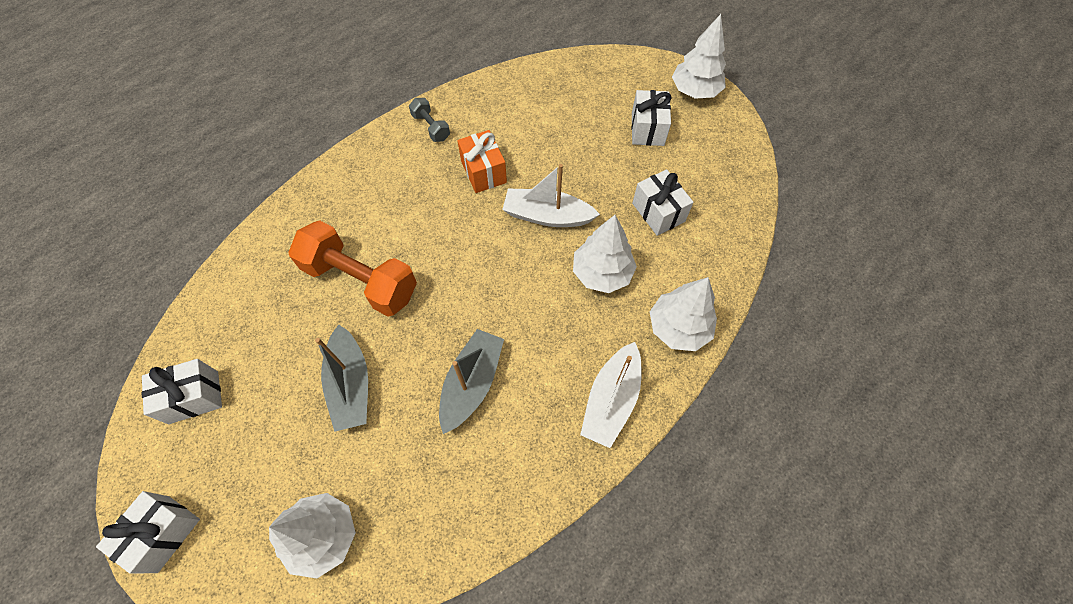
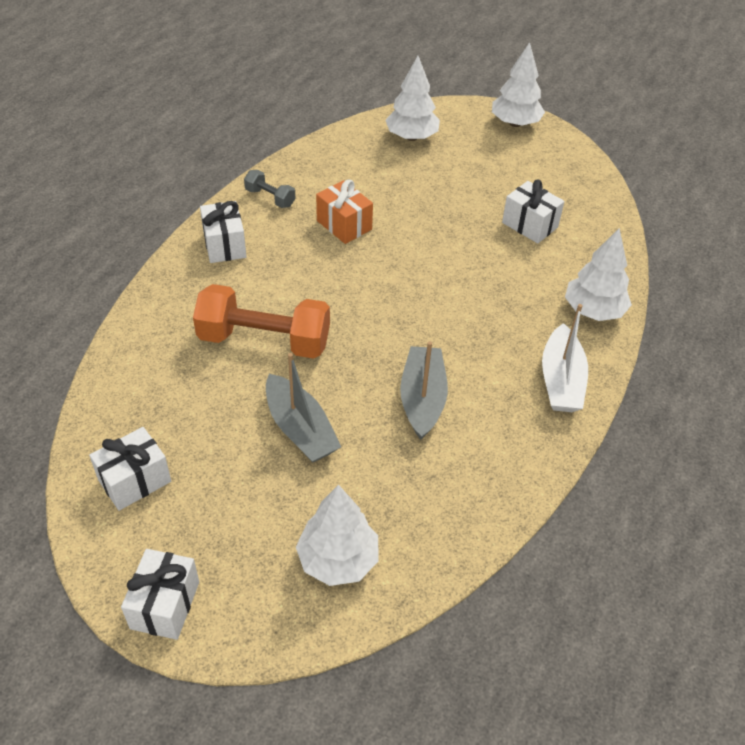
camera: 20 degrees left, 15 degrees down
(547, 216) = (426, 248): white boat -> none
(602, 273) = (501, 283): white tree -> white tree (411, 137)
(647, 129) = (486, 161): white gift -> white gift (224, 245)

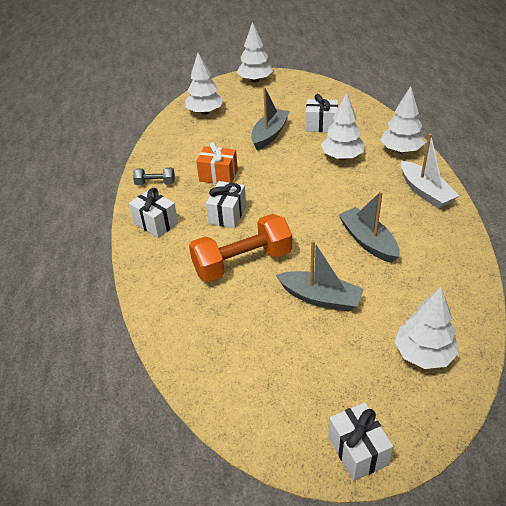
camera: 30 degrees left, 5 degrees down
(134, 480) = (254, 391): white gift -> white gift (227, 214)
(455, 204) = (269, 134): none -> grey boat
(509, 279) = (342, 157): none -> white tree

